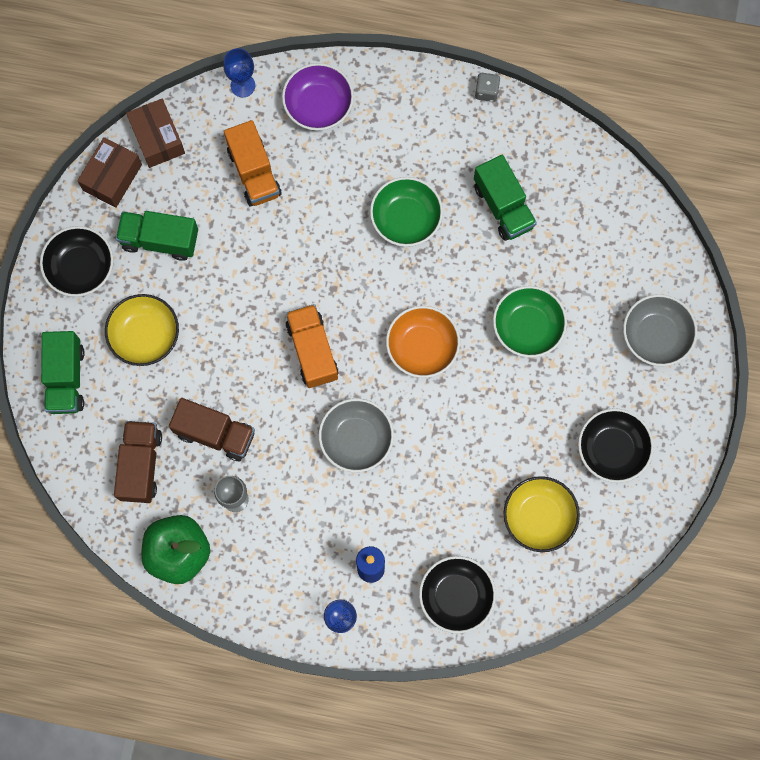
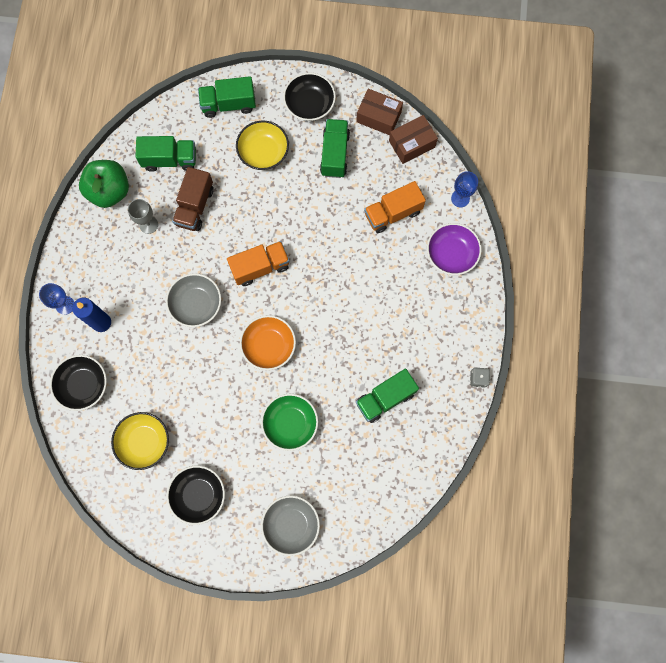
camera: 85 degrees right, 0 degrees up
(140, 465) = (170, 159): brown truck -> green truck
(406, 218) = (368, 325): green bowl -> none

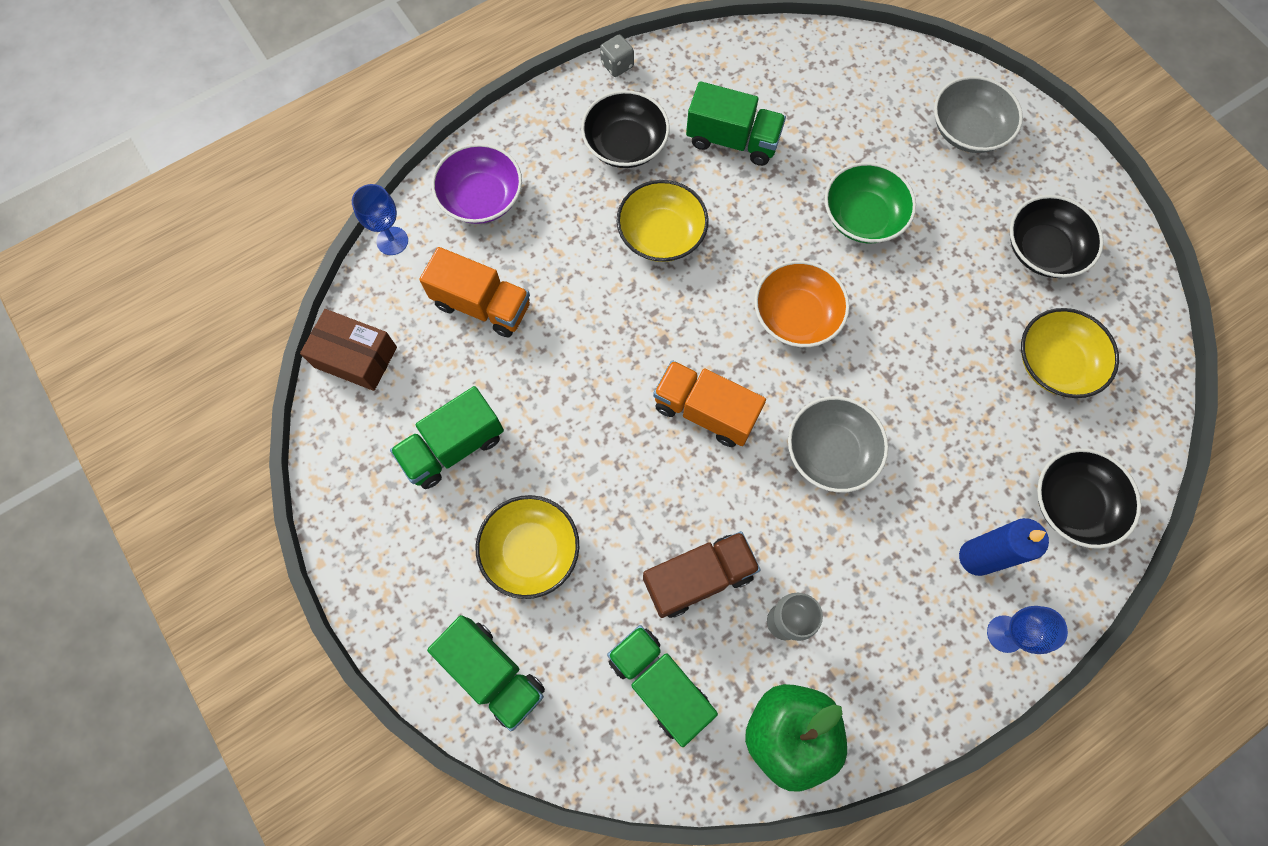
camera: 130 degrees left, 5 degrees down
(309, 104) = (398, 547): black bowl -> black bowl (625, 144)
(362, 320) = (661, 234): none -> yellow bowl
(378, 117) = (345, 432): brown box -> none

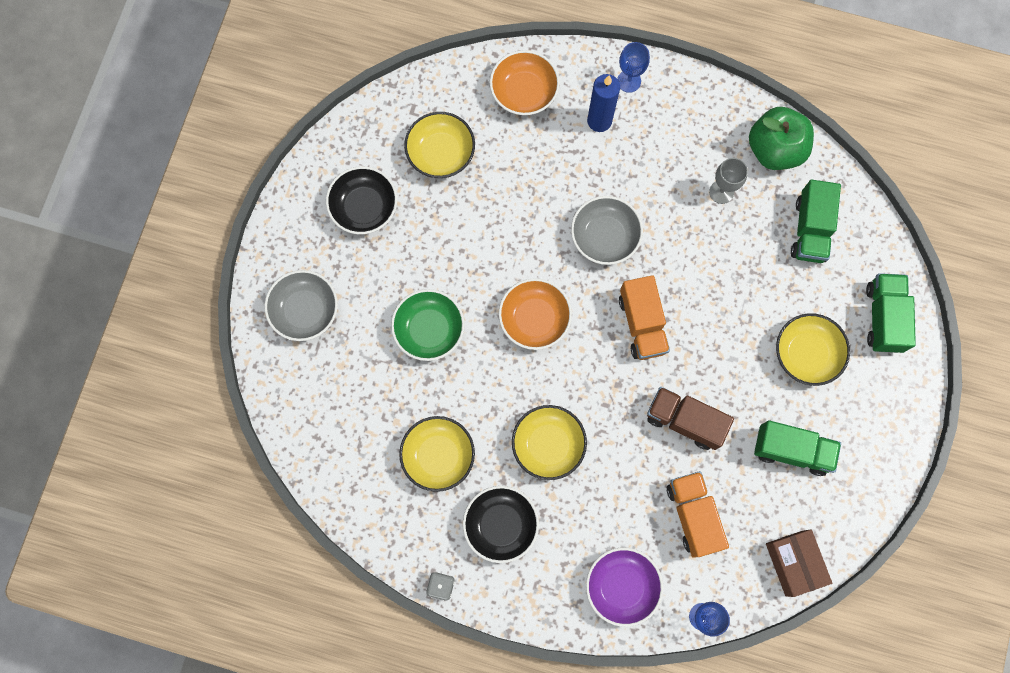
camera: 130 degrees left, 5 degrees up
(698, 577) = (739, 253): brown truck -> brown truck (684, 421)
(732, 140) = (438, 456): green truck -> yellow bowl
(1073, 504) = (524, 92): black bowl -> orange bowl

